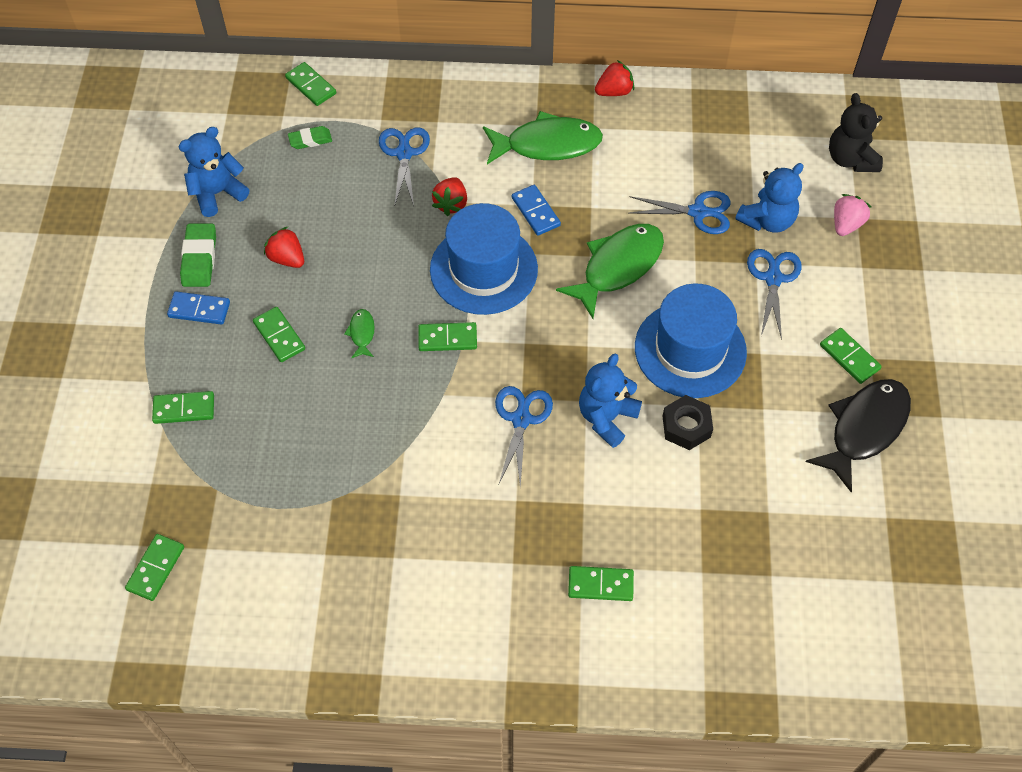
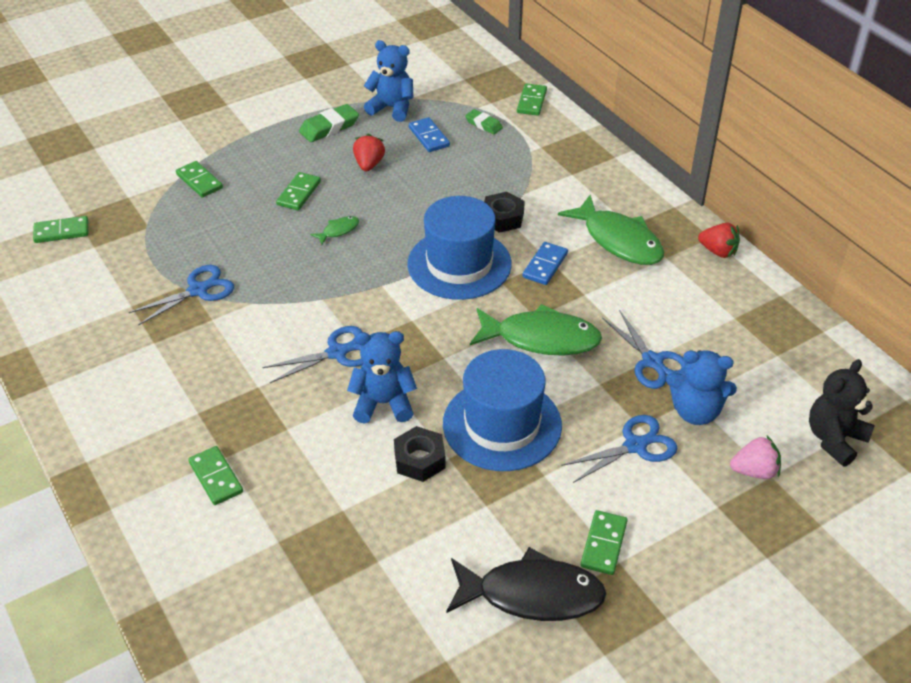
camera: 55 degrees right, 15 degrees down
(199, 310) = (286, 148): blue domino -> blue domino (429, 137)
(404, 153) = (522, 172): blue scissors -> blue scissors (198, 290)
(447, 338) = (375, 276): green domino -> none
(451, 204) = (502, 218): red strawberry -> black nut

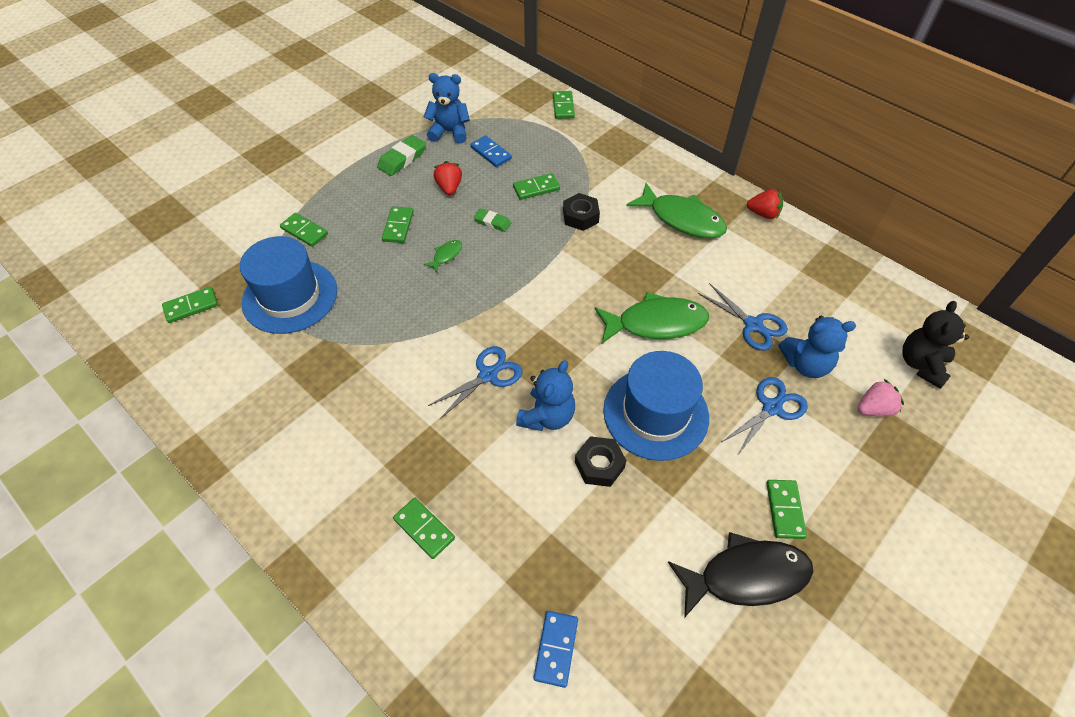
camera: 15 degrees left, 10 degrees up
(198, 290) = (340, 340): blue scissors -> none
(383, 403) = (547, 416): blue teddy bear -> blue teddy bear turned 135 degrees clockwise
(459, 264) = (561, 267): blue hat -> blue hat (290, 296)
(465, 181) = (536, 188): none -> green domino
(483, 124) = (532, 134): green eraser -> green eraser (492, 222)
(545, 265) = (632, 254): blue domino -> blue domino (556, 649)

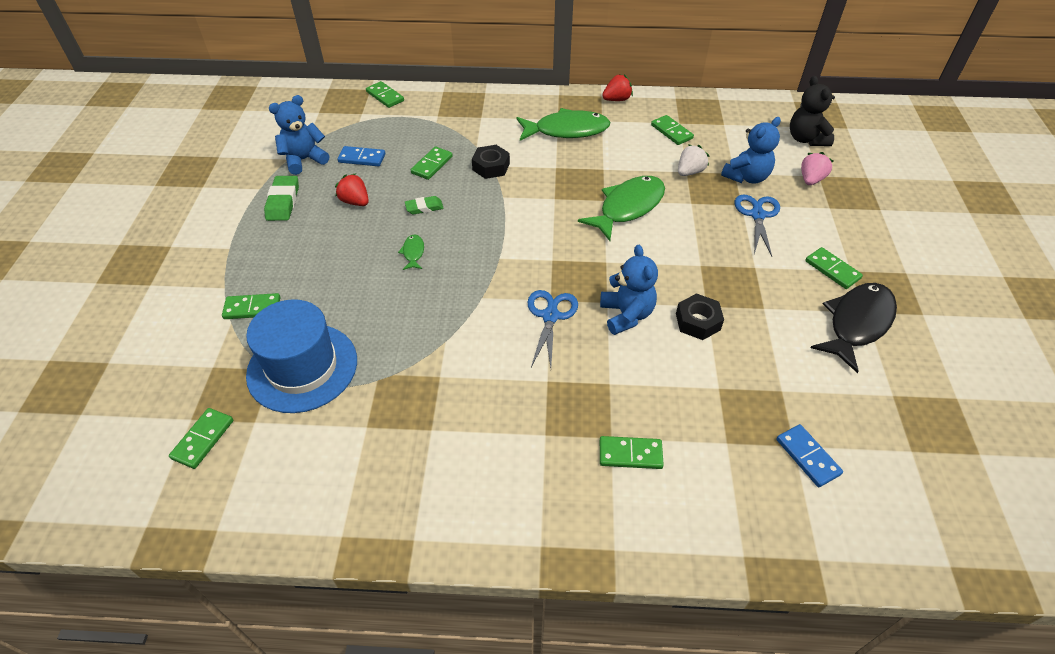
camera: 40 degrees left, 5 degrees down
(398, 226) = (342, 255): green domino -> green domino (671, 132)
(655, 413) = (694, 264): blue hat -> none
(753, 325) = (689, 172): blue scissors -> white strawberry

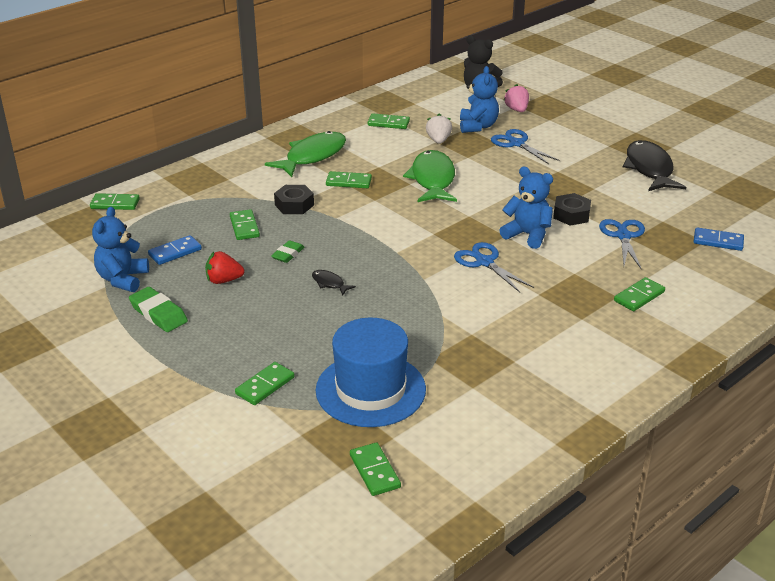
camera: 45 degrees left, 15 degrees down
(413, 253) = (329, 283): green fish -> black fish
(617, 99) = (316, 121): red strawberry -> none
(714, 379) = (623, 236): none -> blue scissors
(832, 270) = (599, 150): green domino -> green domino (348, 182)

